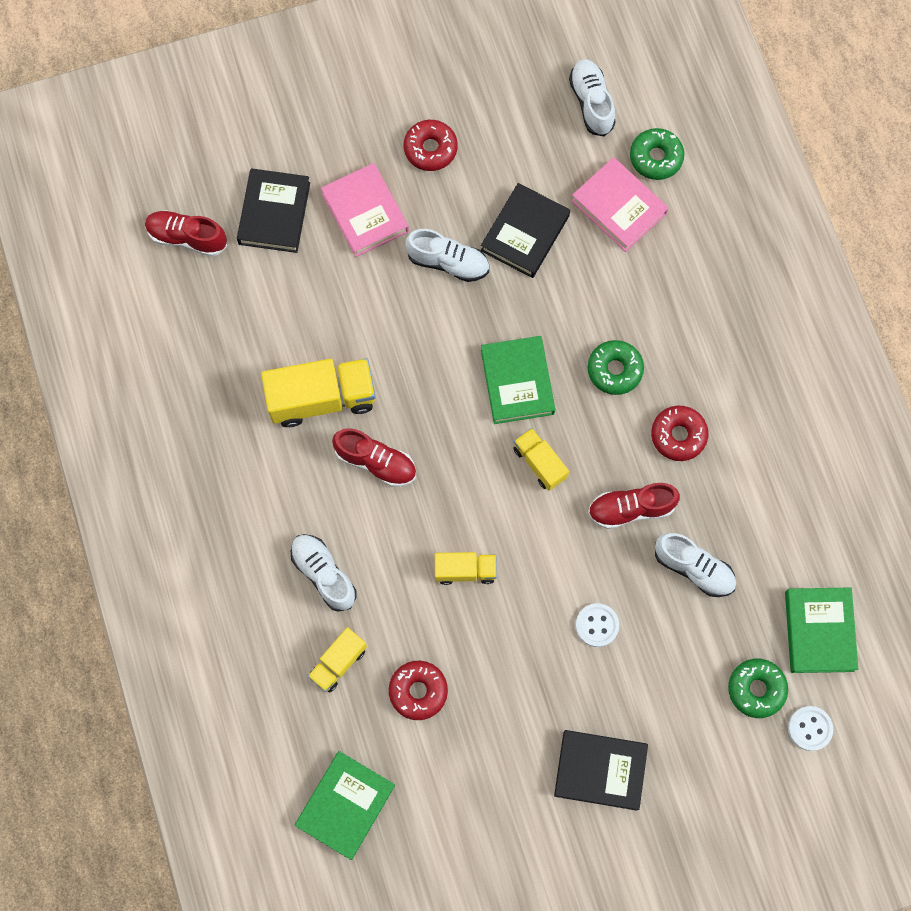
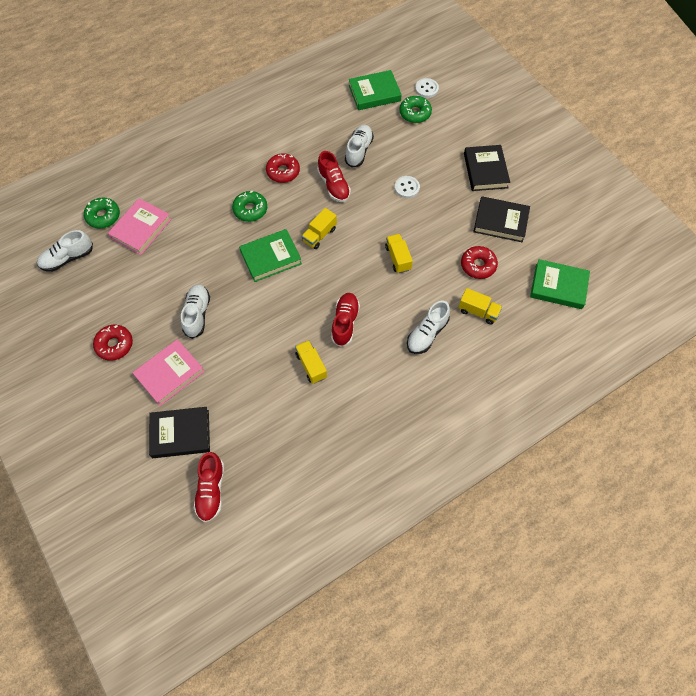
camera: 105 degrees left, 10 degrees down
(322, 398) = (311, 366): yellow truck -> yellow truck, size x0.57
(525, 233) = (168, 275): black book -> black book (500, 222)

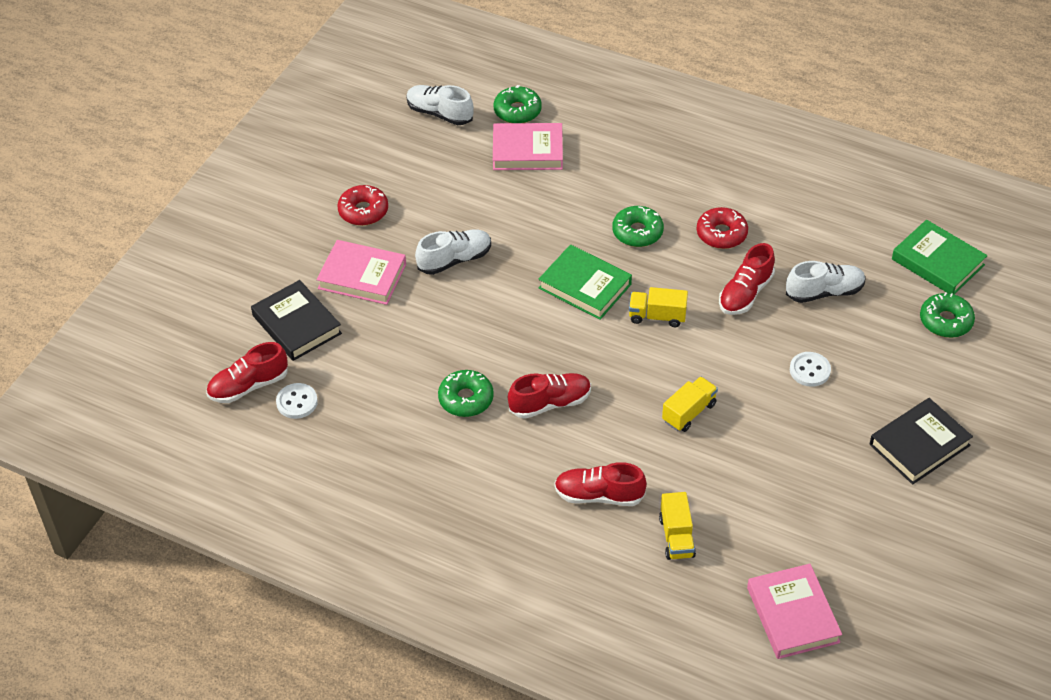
camera: 60 degrees right, 15 degrees down
(311, 366) = (466, 399): yellow truck -> green donut
(426, 89) = (1002, 314): white button -> white button (297, 402)
(427, 334) = (599, 495): white shoe -> red shoe
(478, 265) = (750, 505): red donut -> none
(500, 222) = (845, 500): black book -> none
(558, 286) = (793, 615): green book -> pink book

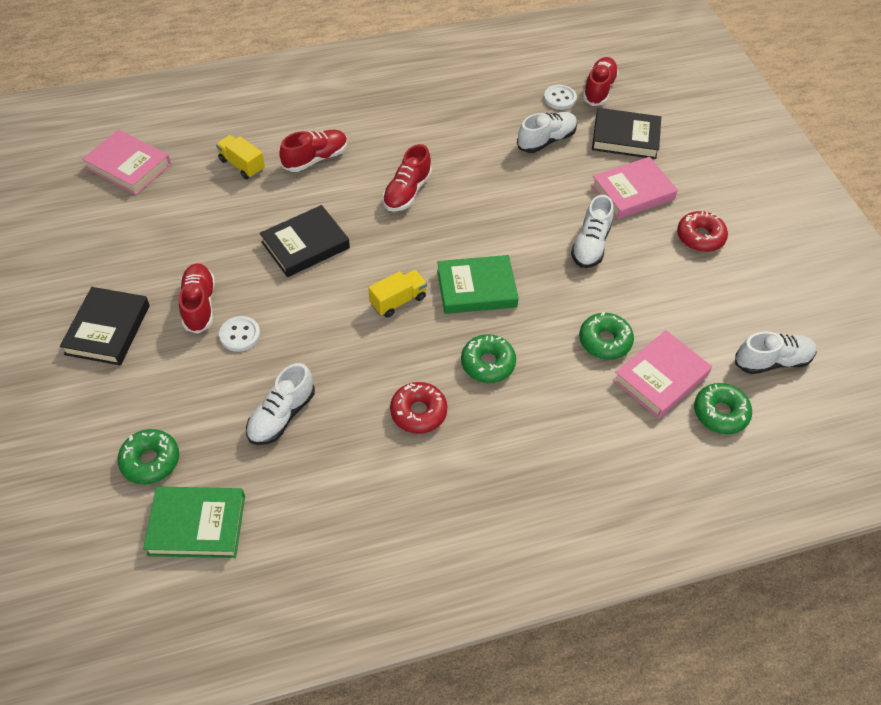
camera: 135 degrees right, 5 degrees up
(367, 369) = (546, 140): none -> white shoe
(466, 399) = (463, 161): green donut -> green donut (605, 341)
(689, 412) = (305, 245): yellow truck -> black book
(745, 293) = (347, 368): red shoe -> red shoe (199, 305)

